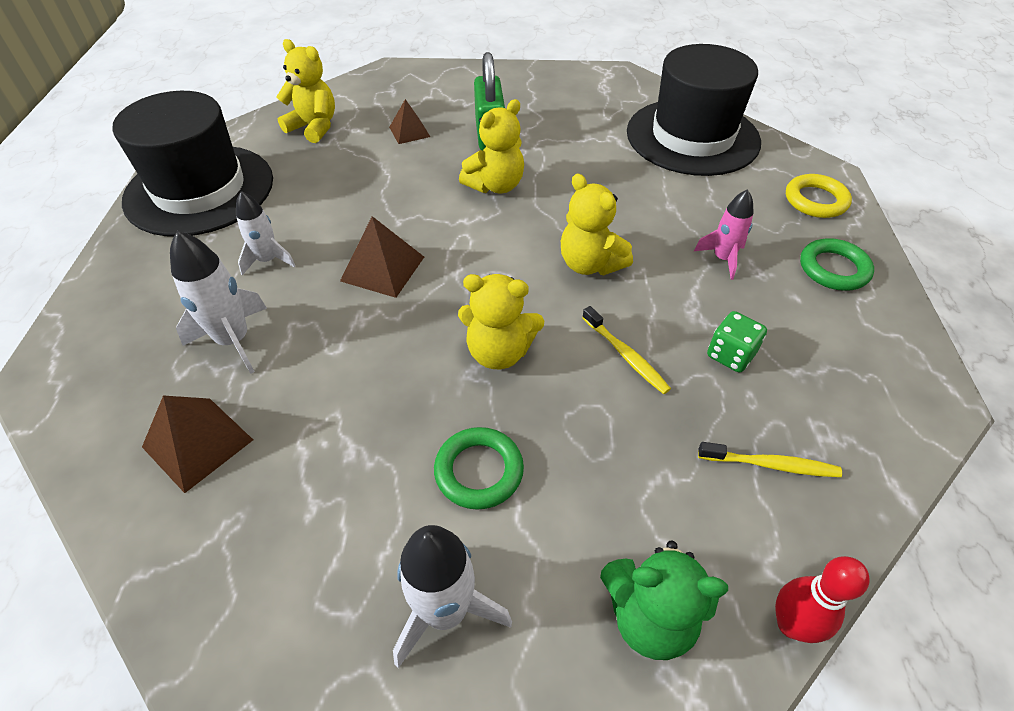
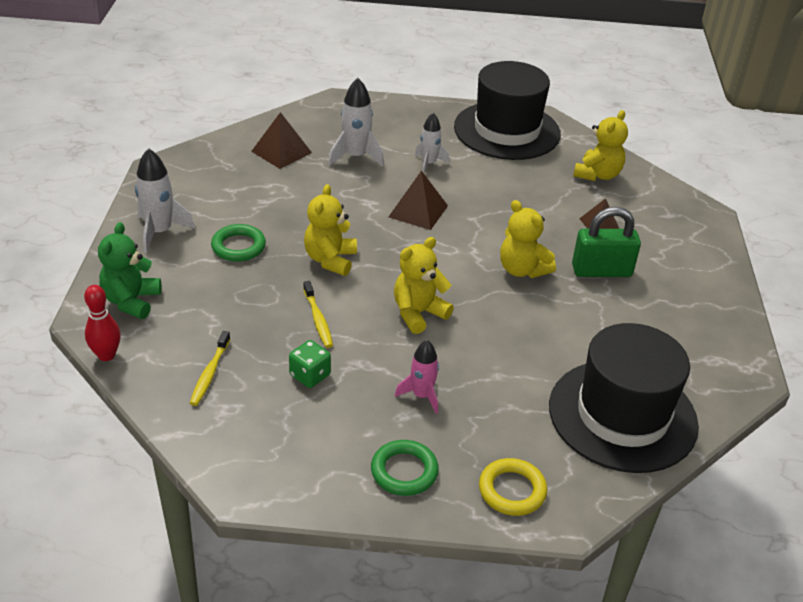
camera: 90 degrees right, 10 degrees down
(626, 355) = (318, 319): yellow toothbrush -> yellow toothbrush turned 75 degrees counterclockwise

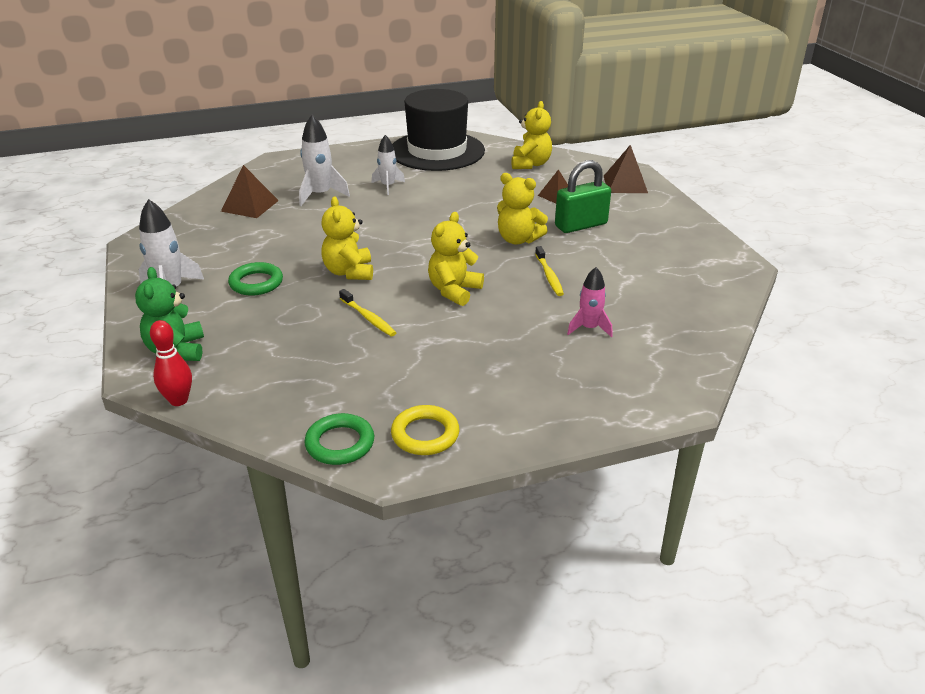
camera: 20 degrees left, 5 degrees down
(210, 373) = (294, 386): yellow toothbrush -> yellow toothbrush (549, 276)
(310, 375) = (390, 361): green dice -> none
(404, 471) = (525, 408): green ring -> green ring (340, 443)
(418, 211) = (402, 220): brown pyramid -> brown pyramid (625, 184)
(421, 396) = (500, 349): pink rocket -> pink rocket (589, 328)
(512, 490) = (625, 394): yellow ring -> yellow ring (425, 434)
(622, 415) = (670, 316): black hat -> none

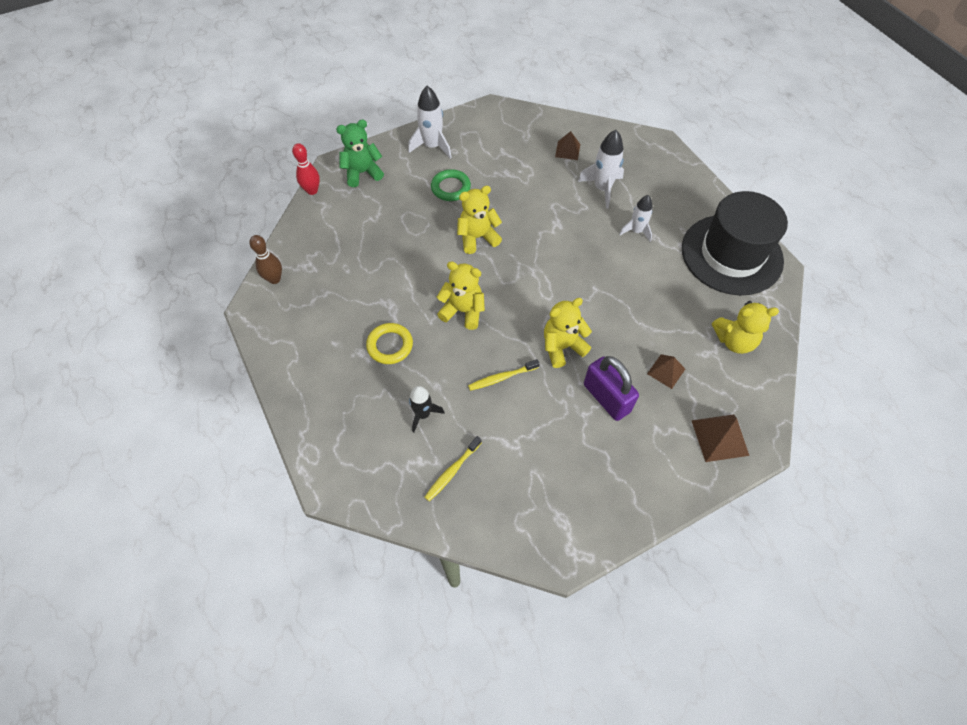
camera: 80 degrees right, 25 degrees up
(250, 205) = (567, 150): brown pyramid -> brown pyramid, size x0.66
(340, 443) = (274, 279): green ring -> brown bowling pin
(368, 318) = (415, 263): yellow toothbrush -> yellow toothbrush (452, 471)
(425, 434) = (284, 322): yellow ring -> yellow ring (390, 345)
(518, 239) = (562, 347): yellow teddy bear -> yellow teddy bear turned 45 degrees clockwise
(581, 225) = (606, 398): green padlock -> purple padlock
(589, 328) = (423, 414): pink rocket -> black rocket

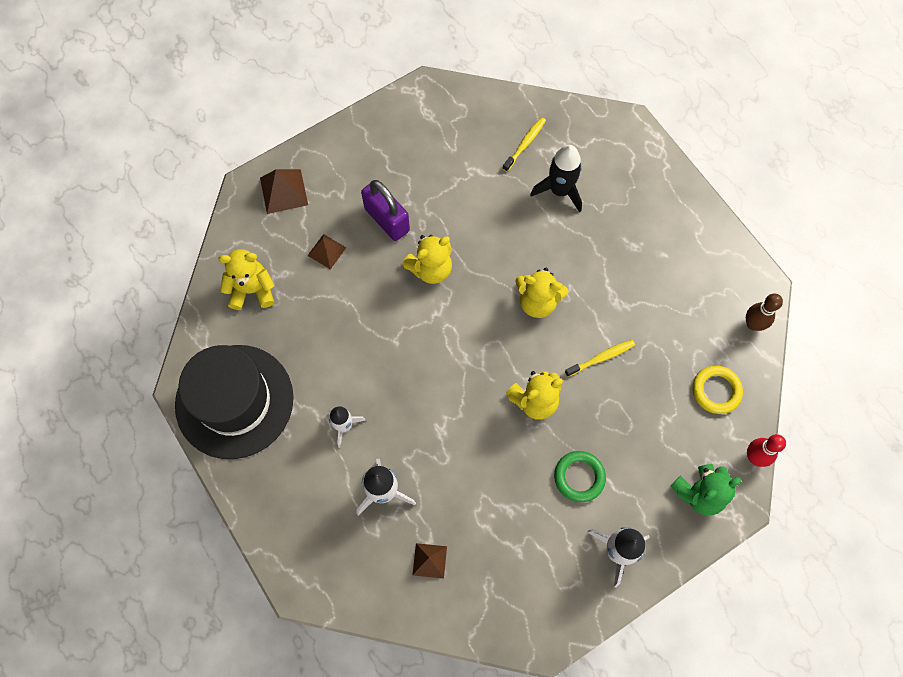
camera: 175 degrees right, 10 degrees up
(390, 345) = (606, 256): yellow ring -> yellow ring (716, 391)
(423, 414) = (560, 190): black rocket -> black rocket, size x1.51
(502, 378) = (489, 231): yellow toothbrush -> yellow toothbrush (601, 358)

